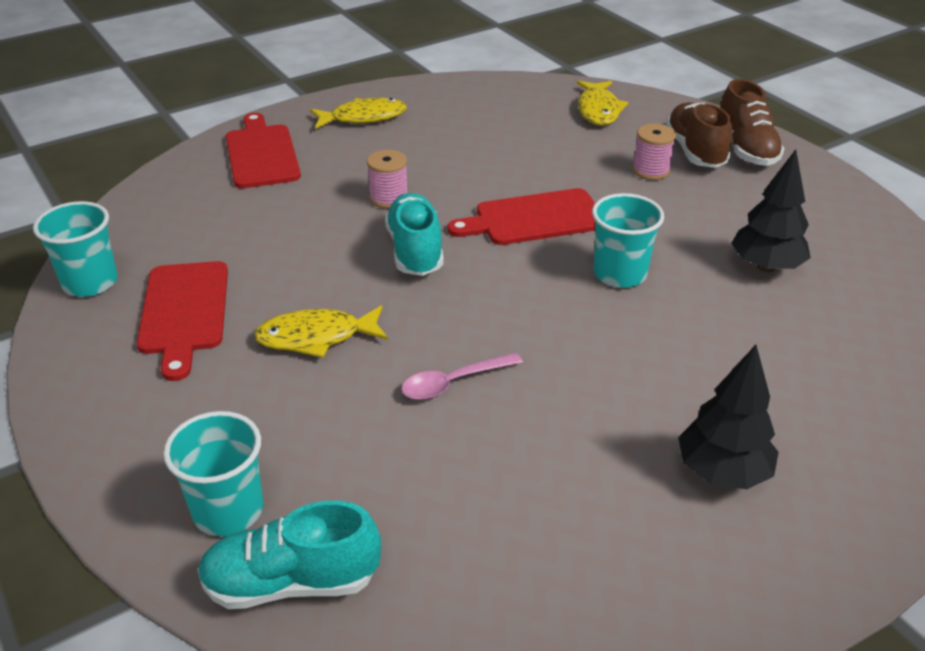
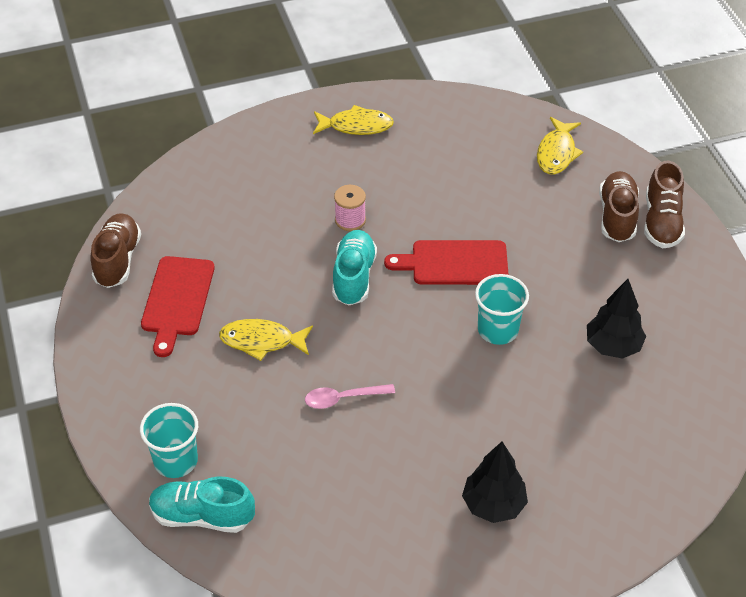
camera: 15 degrees right, 10 degrees up
(90, 282) = (117, 260): turquoise cup -> brown shoe
(261, 154) = (265, 153): red cutting board -> none
(651, 170) = (569, 231): pink spool -> none

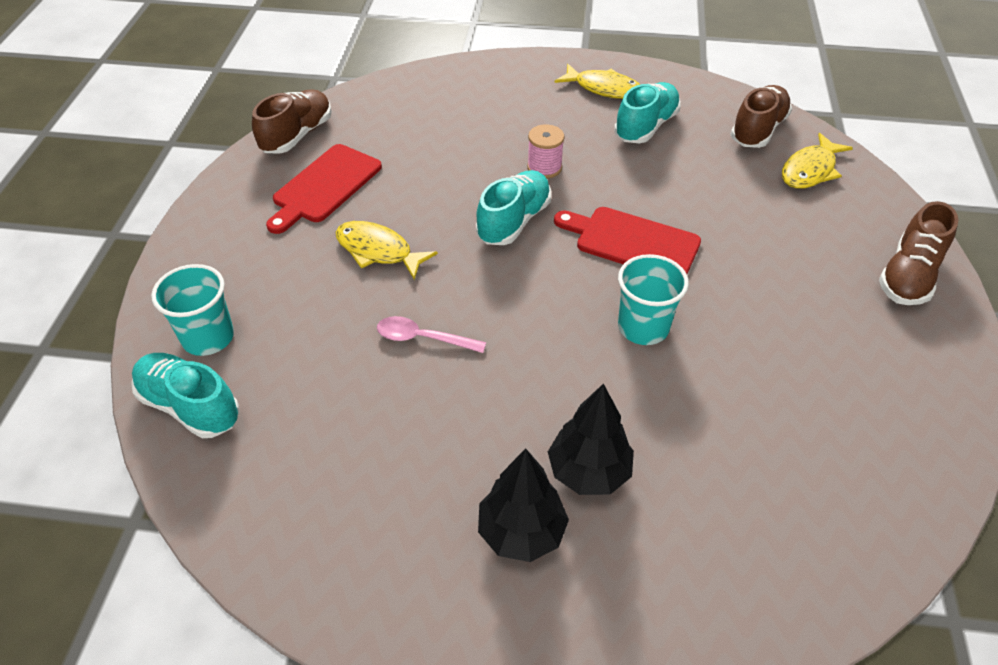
camera: 25 degrees right, 0 degrees up
(411, 153) = (646, 126): none -> turquoise shoe
(613, 346) = (779, 395): black tree -> black tree (589, 472)
(617, 216) = (853, 253): brown shoe -> brown shoe (757, 130)

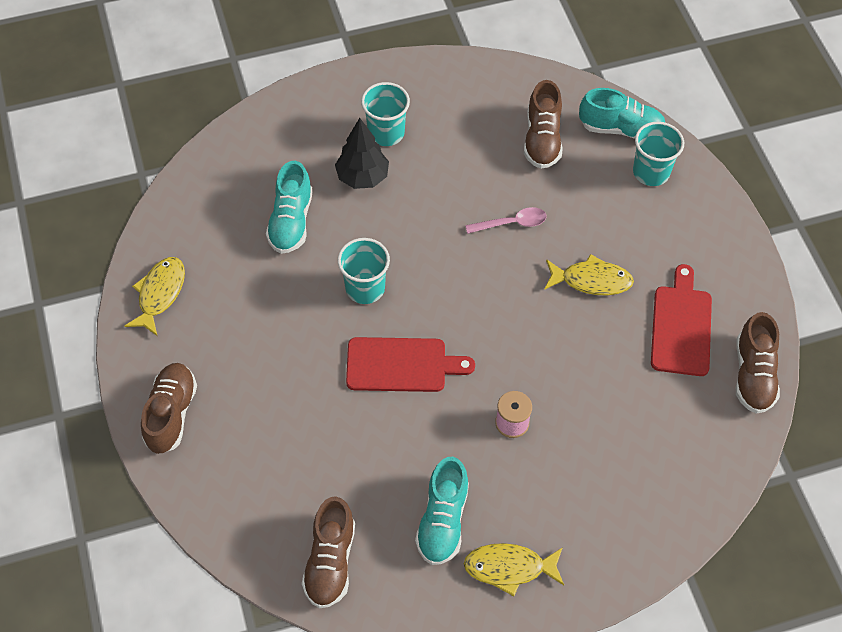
camera: 155 degrees right, 10 degrees up
(304, 431) = (542, 139): none -> brown shoe
(514, 221) = (506, 350): turquoise shoe -> turquoise shoe (291, 221)
(521, 532) = (386, 133): black tree -> turquoise cup
(810, 170) = (268, 518): yellow fish -> yellow fish (160, 294)

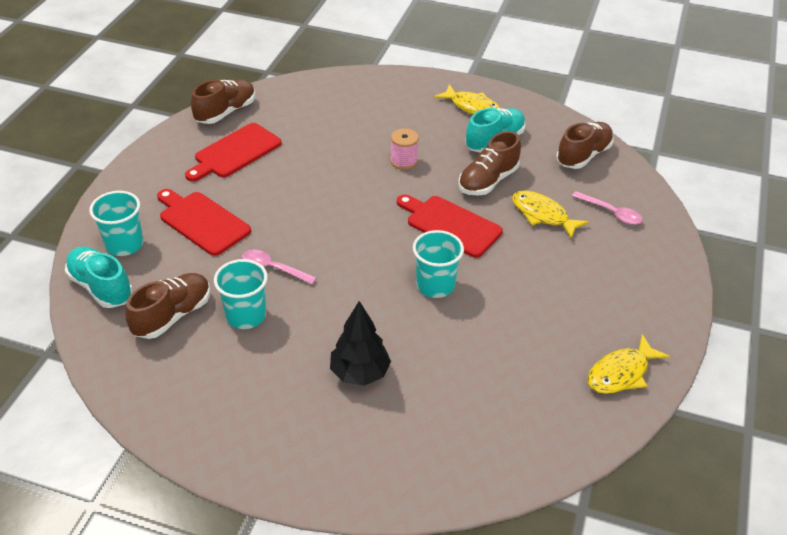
camera: 145 degrees left, 15 degrees down
(171, 414) = (655, 281): brown shoe -> brown shoe (488, 181)
(255, 484) = (611, 212): none -> pink spoon
(291, 221) = (458, 370): turquoise shoe -> none
(386, 133) = (300, 402): turquoise cup -> turquoise cup (246, 315)
(591, 280) = (260, 204): yellow fish -> yellow fish (543, 215)
(618, 231) = (202, 221): none -> red cutting board

